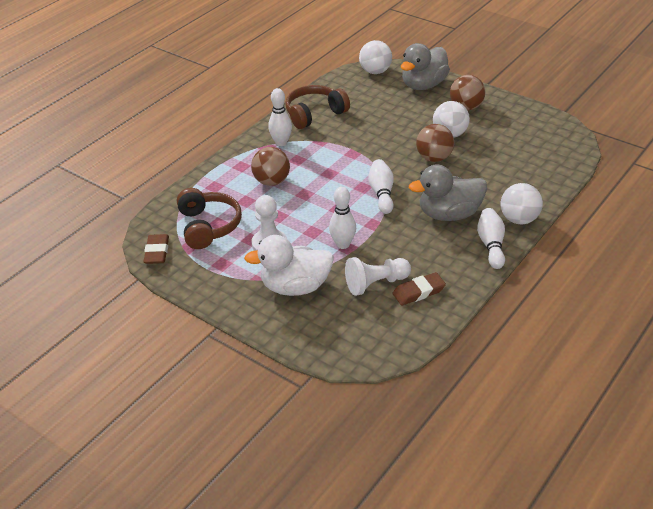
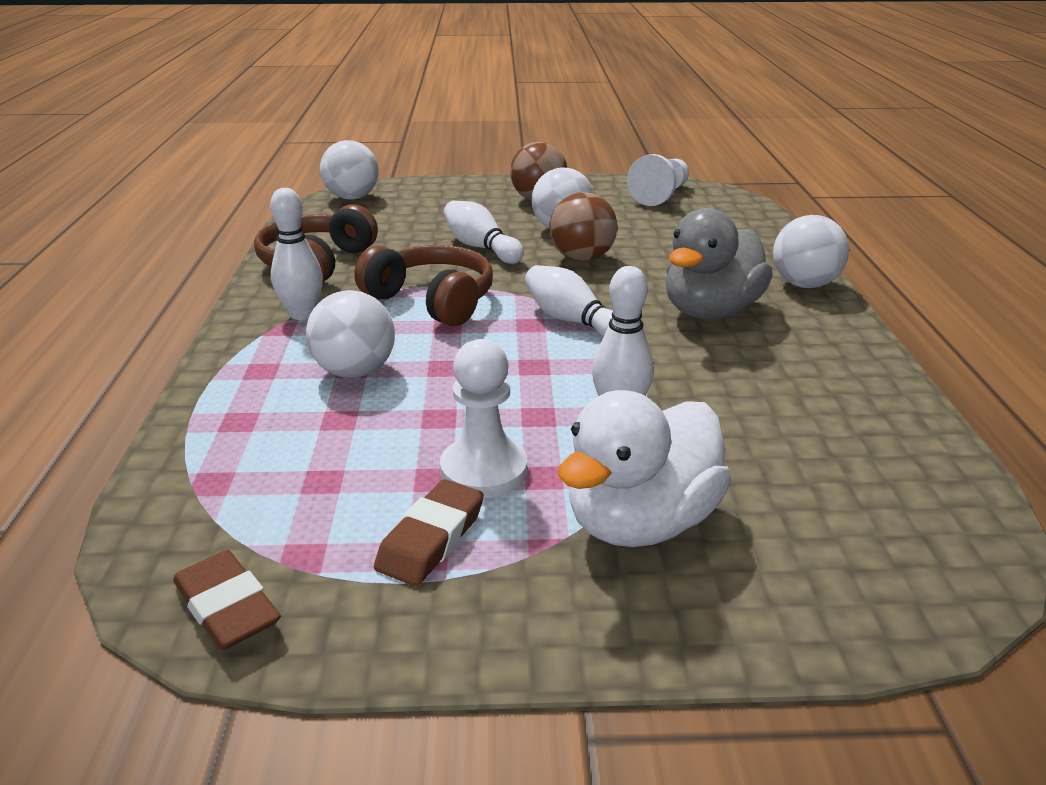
camera: 40 degrees left, 10 degrees down
(208, 226) = (307, 495): brown headphones -> brown headphones (432, 300)
(272, 181) = (355, 371): brown ball -> white ball
(376, 284) = (765, 446): white pawn -> white pawn (661, 196)
(418, 292) = (846, 427): brown eraser -> brown eraser (431, 539)
(423, 85) = (445, 194): grey duck -> none
(491, 245) = (826, 324): white bowling pin -> white bowling pin (481, 247)

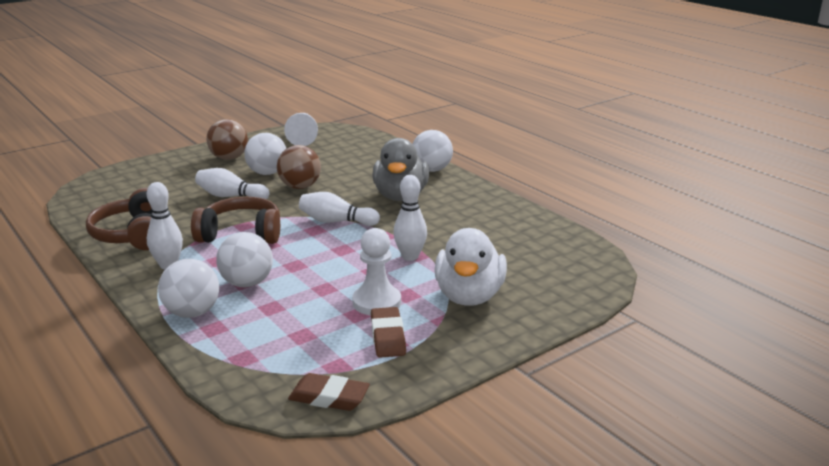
camera: 35 degrees left, 5 degrees down
(352, 197) = (94, 187): white ball -> white ball (192, 313)

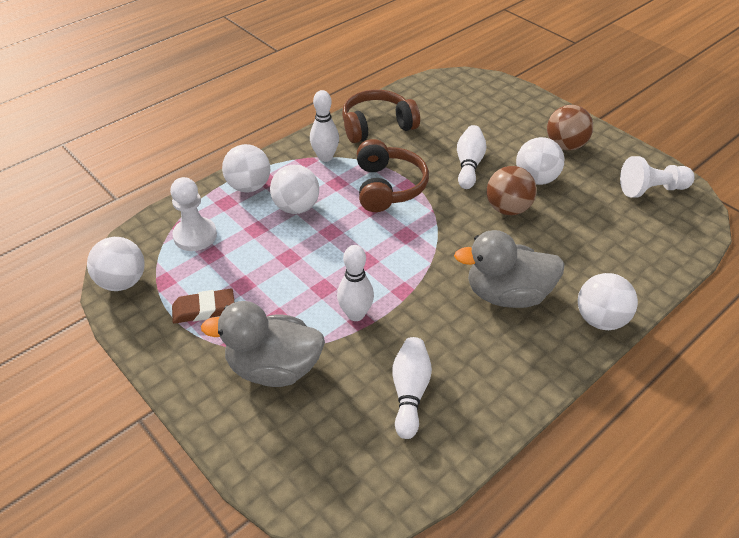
camera: 85 degrees right, 20 degrees up
(329, 397) = (122, 282): brown eraser -> white ball
(336, 221) = (427, 248): white bowling pin -> white bowling pin (410, 392)
(376, 302) = (263, 296): white pawn -> white pawn (195, 236)
(469, 296) = (274, 368): white duck -> grey duck

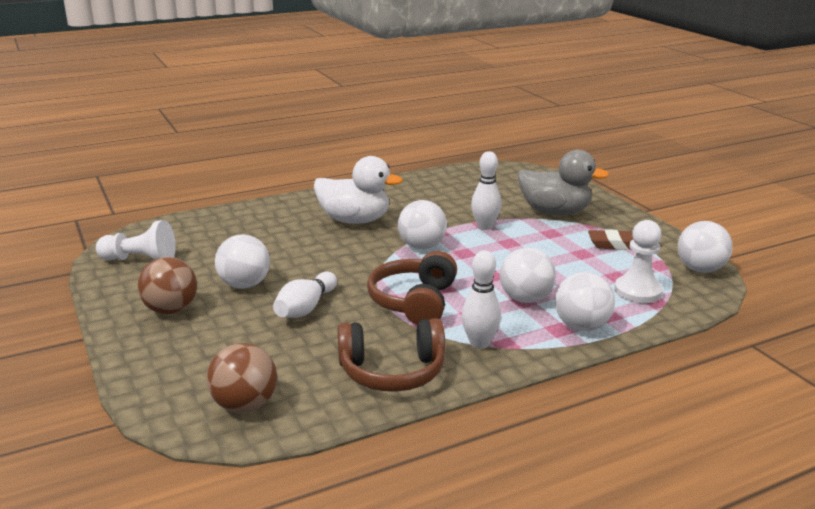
camera: 165 degrees left, 20 degrees down
(410, 392) = (459, 193): white bowling pin -> none
(507, 208) = (300, 267): brown ball -> brown ball (245, 405)
(507, 294) = (355, 220): grey duck -> white duck
(600, 319) = (297, 202): white ball -> white ball (422, 246)

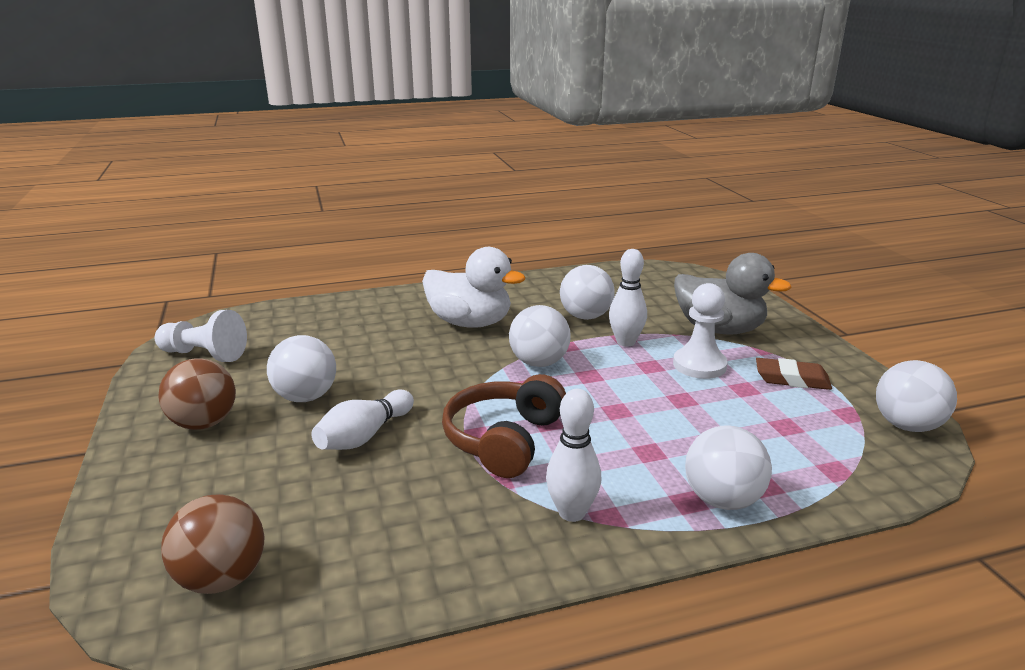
camera: 10 degrees right, 0 degrees up
(392, 371) = (438, 546): brown headphones -> none
(525, 299) = (652, 449): white ball -> white ball (585, 316)
(637, 291) = (812, 452): white pawn -> white pawn (699, 365)

